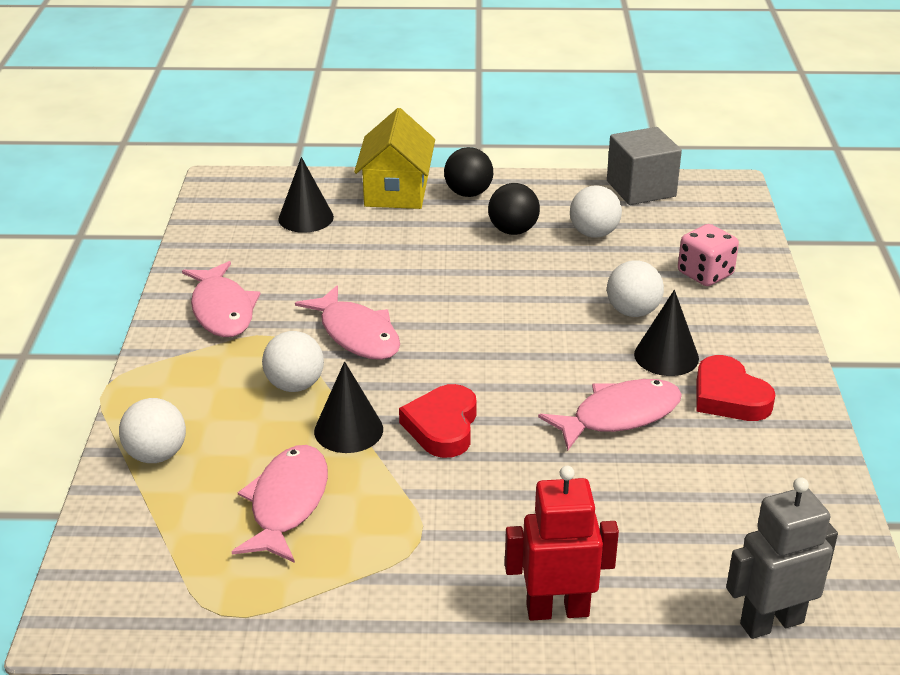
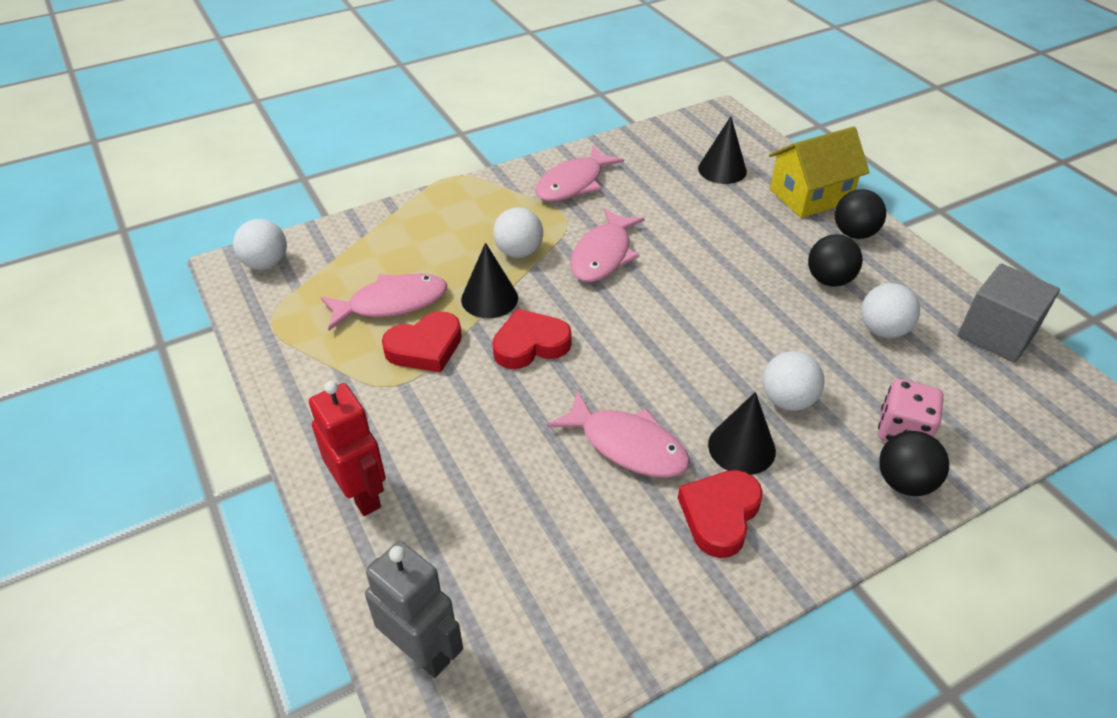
camera: 60 degrees right, 10 degrees up
(156, 455) = (401, 226): white ball -> white ball (266, 264)
(382, 500) = (425, 347): none -> red heart
(754, 296) = (904, 482): none -> black ball

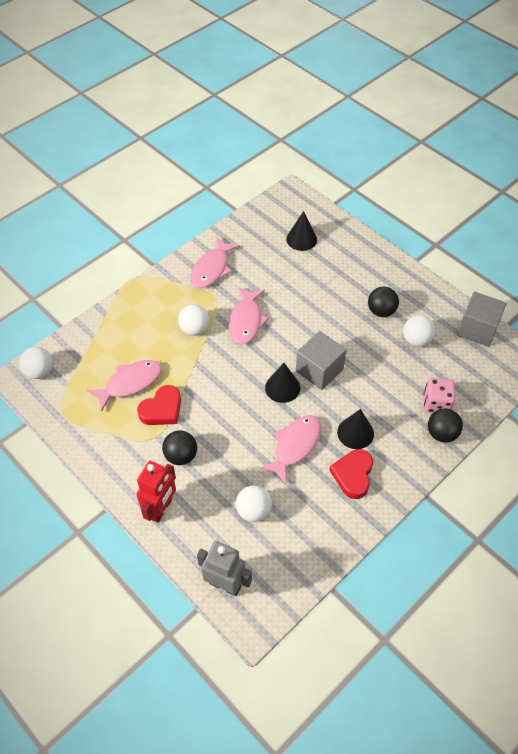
camera: 15 degrees left, 10 degrees up
(361, 494) = (161, 509): red robot -> red robot turned 75 degrees clockwise
(489, 298) = (188, 367): black cone -> black cone (282, 387)
(530, 344) = (222, 393): red heart -> none
(627, 445) = (295, 446): pink fish -> pink fish turned 75 degrees counterclockwise
(702, 342) = (319, 370): none -> grey cube
(787, 400) = (373, 398): white ball -> white ball (254, 511)
(810, 196) = (359, 249): yellow house -> none
(854, 233) = (389, 274): black ball -> black ball (181, 456)

